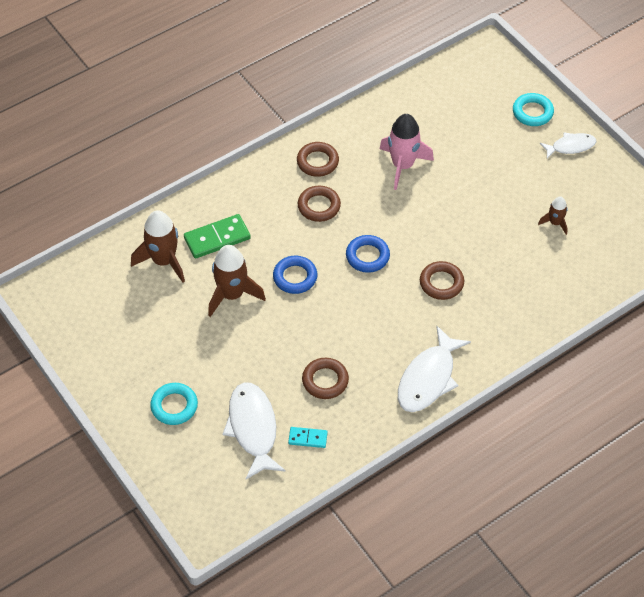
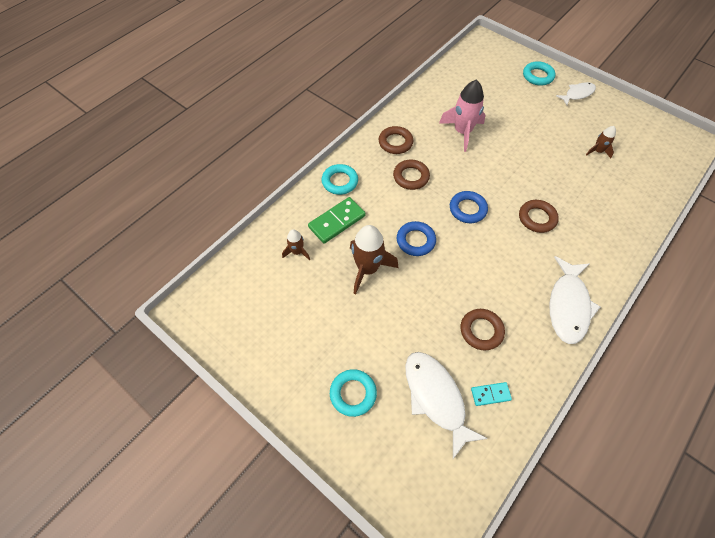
camera: 15 degrees left, 5 degrees up
(164, 261) = (297, 252): brown rocket -> brown rocket, size x0.53
(236, 194) = (340, 181): none -> turquoise ring

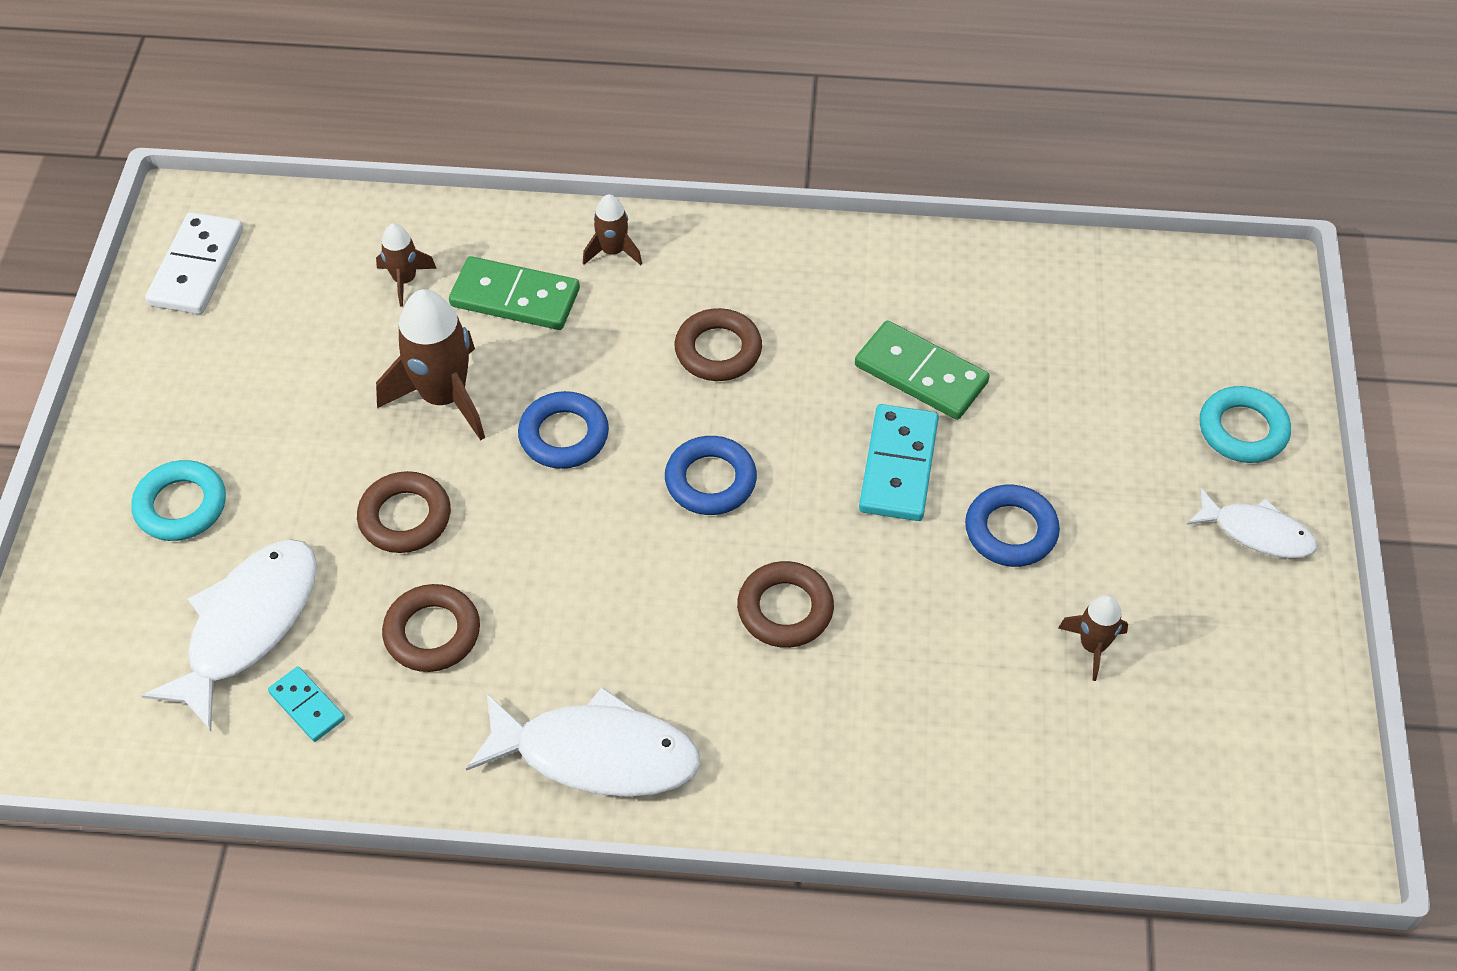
camera: 55 degrees right, 5 degrees down
(223, 323) = (196, 267): none -> white domino
(340, 181) = (613, 251): turquoise ring -> brown rocket
(395, 142) = (789, 281): brown ring -> brown ring (405, 517)
(462, 132) = (921, 374): pink rocket -> green domino
(496, 158) = (898, 466): none -> turquoise domino
(541, 145) = (1010, 531): none -> blue ring
(568, 305) = (596, 754): white fish -> white fish turned 150 degrees counterclockwise

